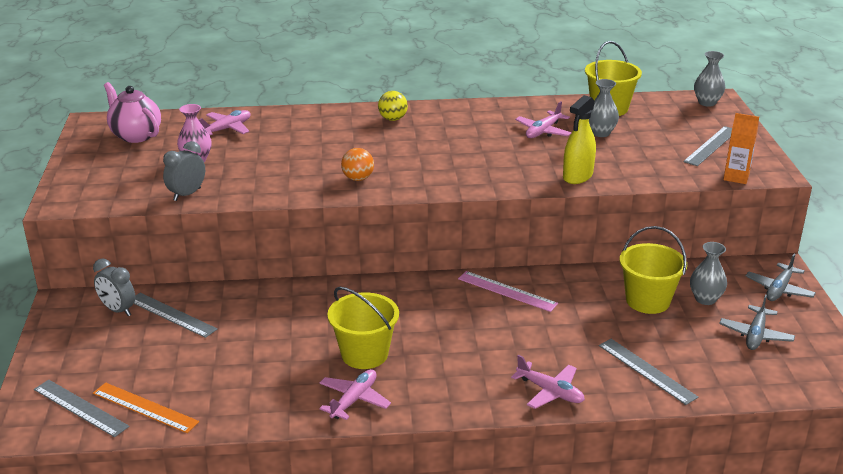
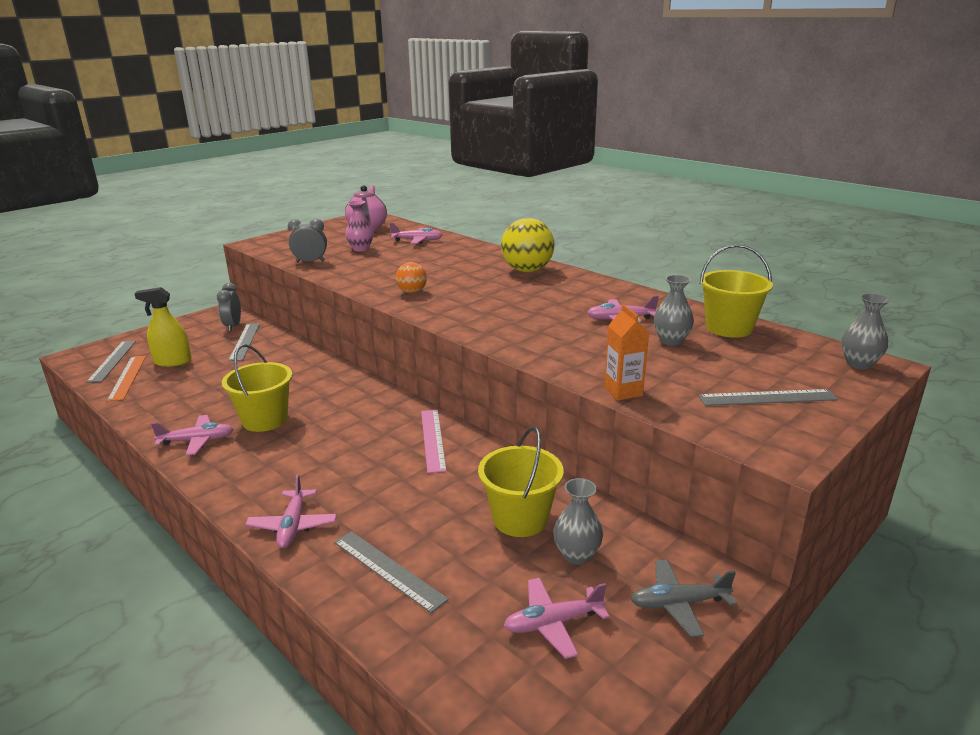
camera: 50 degrees right, 5 degrees down
(393, 119) = (527, 270): yellow ball -> yellow ball, size x1.83
(577, 176) = (565, 359): yellow spray bottle -> yellow spray bottle (173, 361)
(646, 371) = (388, 570): grey ruler -> grey ruler turned 60 degrees counterclockwise
(736, 177) = (726, 435): orange carton -> orange carton (623, 391)
(755, 335) = (553, 623): grey plane -> pink plane

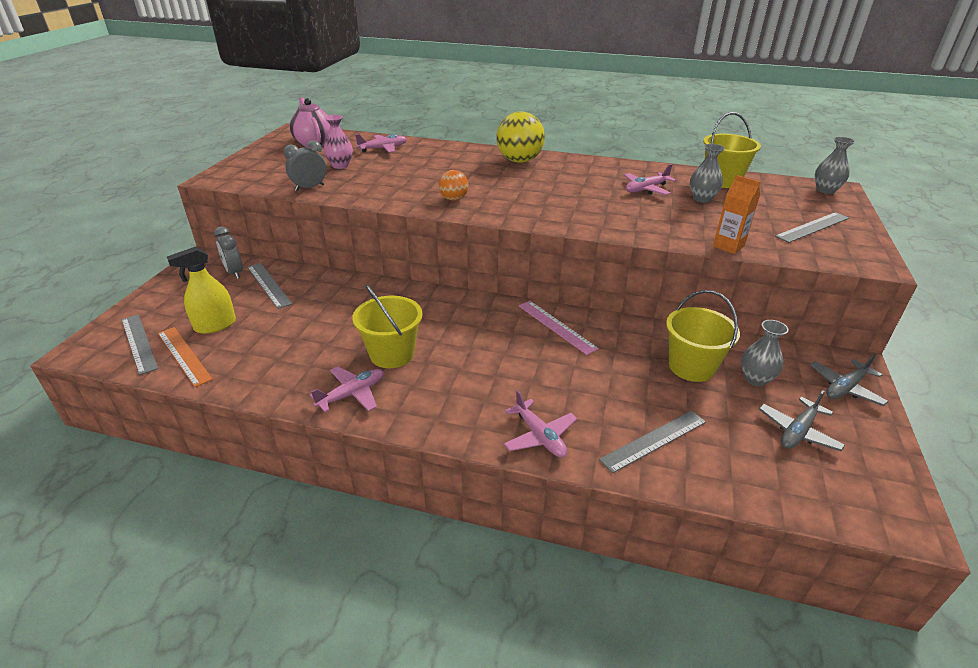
camera: 30 degrees left, 10 degrees up
(388, 570) = (654, 440): grey ruler -> grey ruler turned 45 degrees counterclockwise
(553, 623) = (798, 431): pink plane -> grey plane

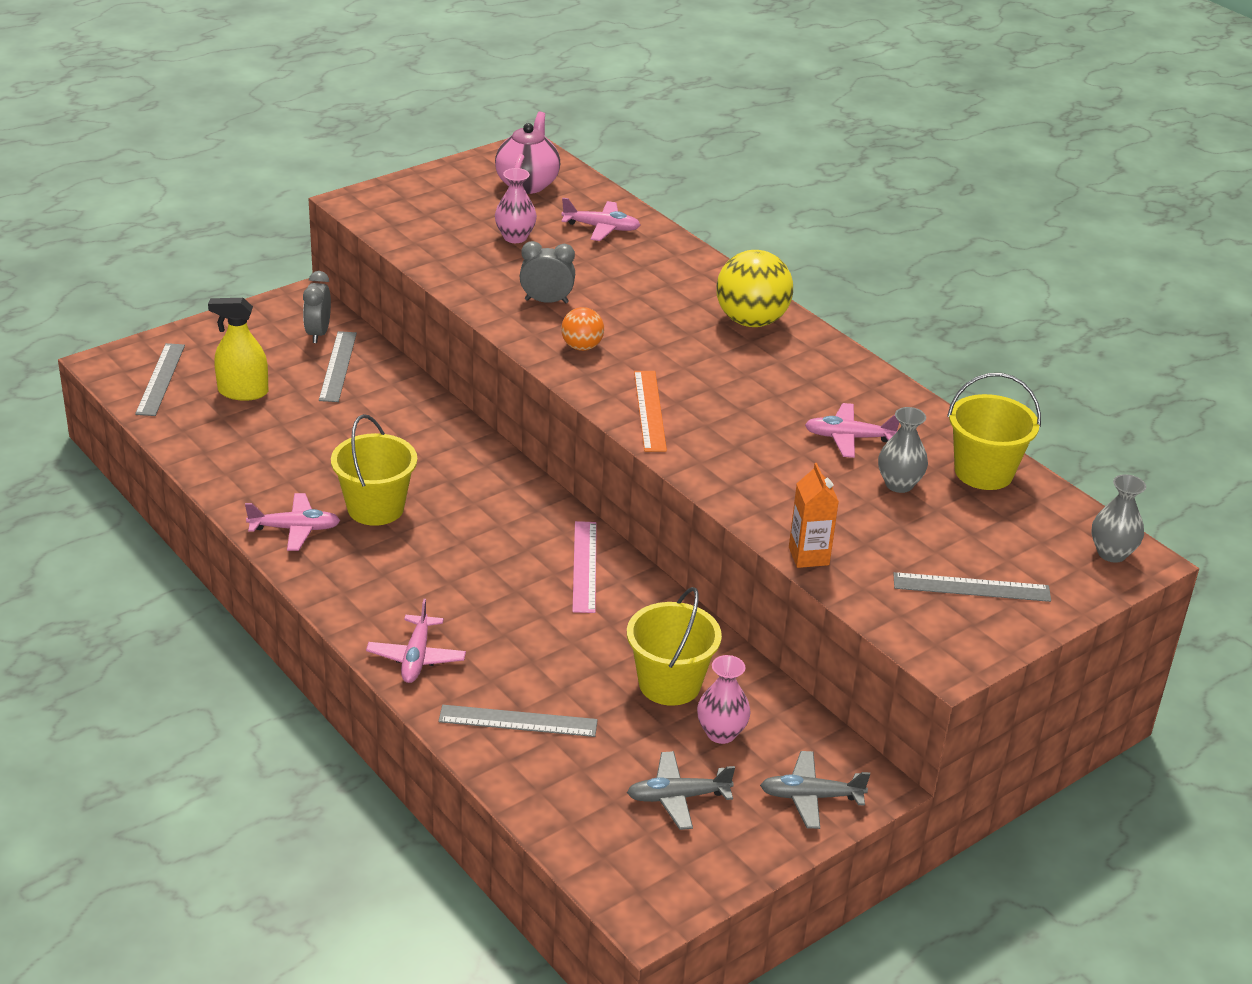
camera: 35 degrees right, 0 degrees up
(184, 355) = (187, 412): orange ruler -> orange ruler (649, 410)
(309, 188) = (441, 260): grey clock -> grey clock (546, 301)
(755, 379) = (721, 733): grey vase -> pink vase

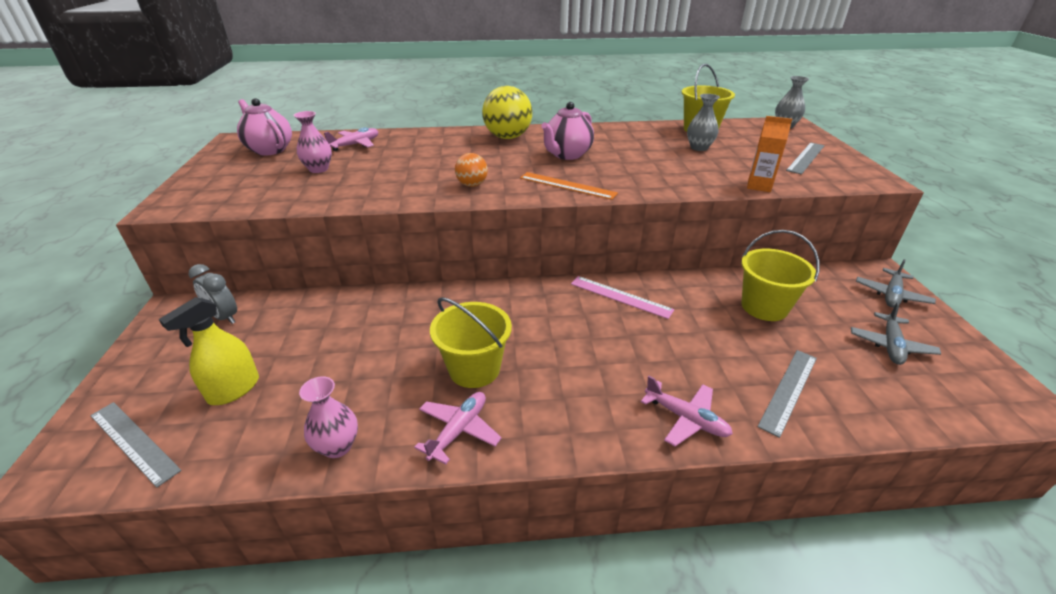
camera: 55 degrees left, 0 degrees up
(338, 366) = (278, 322): grey ruler -> none
(546, 301) = (405, 180): grey clock -> none
(721, 733) = (822, 305): pink vase -> pink vase (337, 446)
(744, 383) = (567, 155): none -> pink teapot
(849, 438) = (645, 146): pink plane -> none

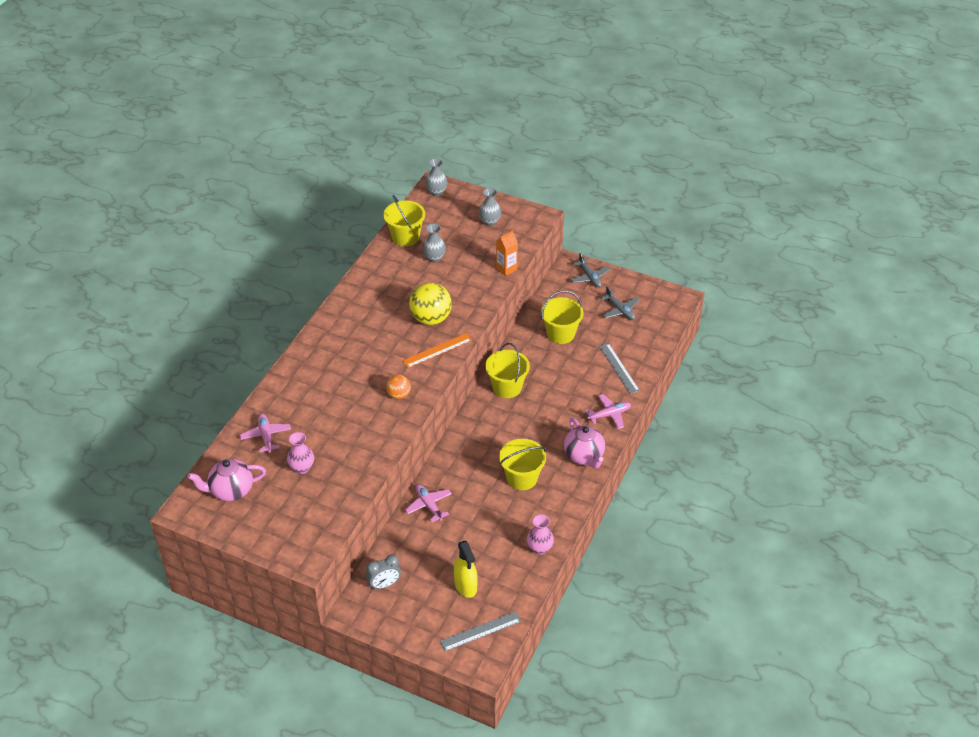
camera: 60 degrees left, 10 degrees up
(458, 430) = (560, 499): pink plane -> pink plane (428, 505)
(508, 137) = (328, 344): yellow ball -> yellow ball (431, 318)
(567, 155) = (389, 327): pink teapot -> pink teapot (584, 456)
(620, 296) = (507, 387): pink ruler -> yellow bucket
(806, 158) = (489, 222): grey ruler -> grey vase

